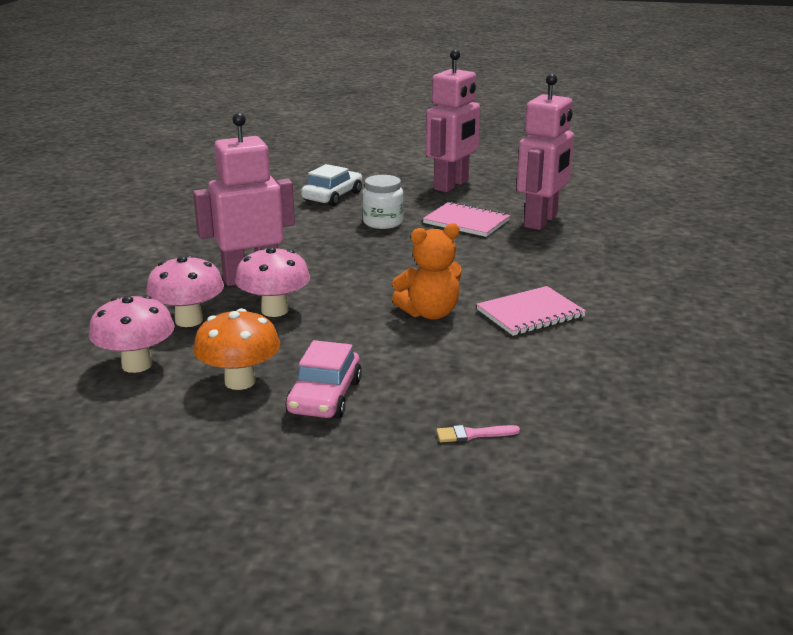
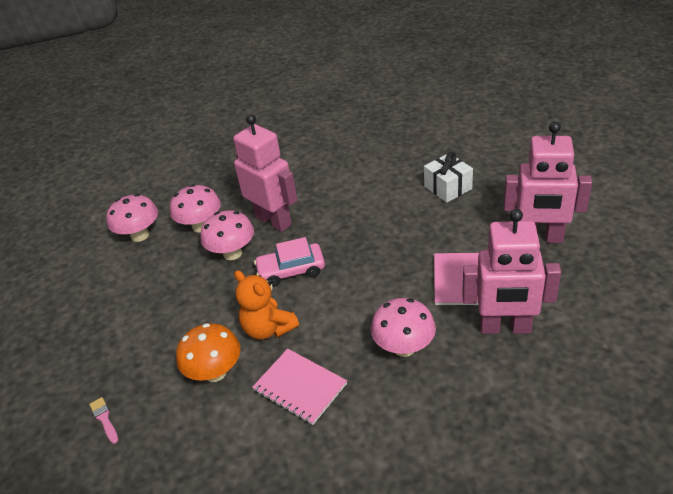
camera: 70 degrees right, 15 degrees up
(240, 381) = (135, 283): orange mushroom -> orange mushroom (215, 372)
(325, 397) = (129, 327): pink car -> pink car (291, 270)
(332, 196) = (448, 187): white car -> white gift
(383, 222) = (417, 235): white jar -> none
(524, 260) = (404, 347): none -> pink mushroom

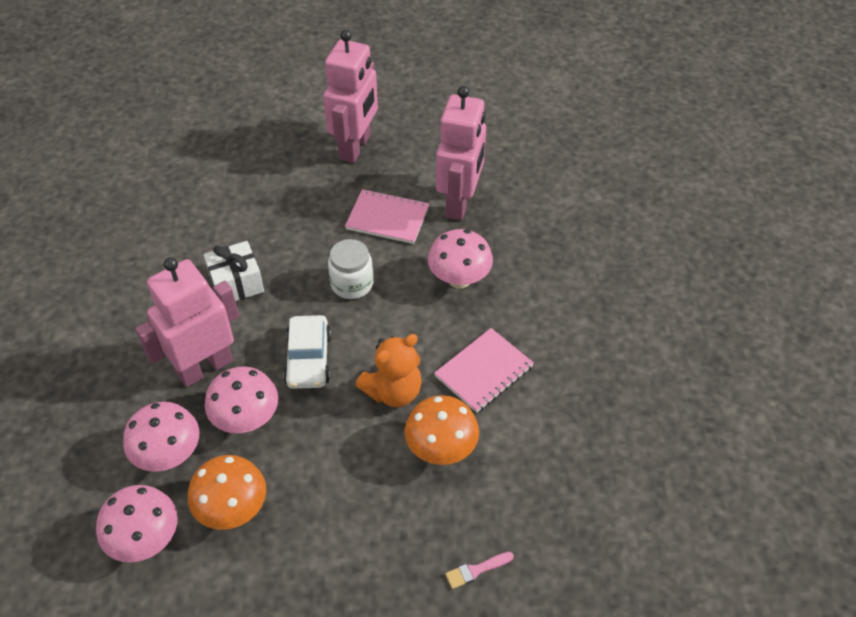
camera: 85 degrees left, 10 degrees up
(160, 267) = (233, 509): none -> orange mushroom
(291, 270) = (308, 359): pink car -> white car
(374, 276) = (352, 284): none -> white jar
(448, 187) = (239, 193): white gift -> white gift (236, 283)

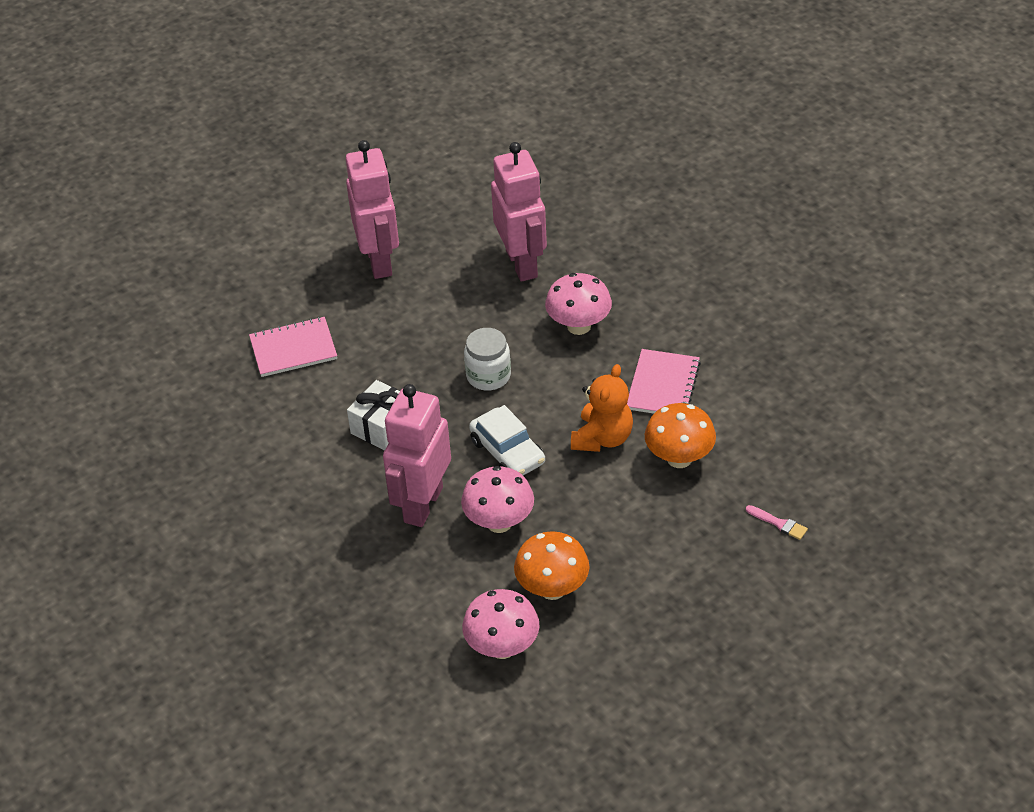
camera: 30 degrees left, 5 degrees down
(169, 455) = (459, 582): pink mushroom -> none
(387, 218) = (469, 307): pink notebook -> pink notebook (293, 349)
(476, 570) = (779, 523): pink brush -> pink brush turned 90 degrees counterclockwise

